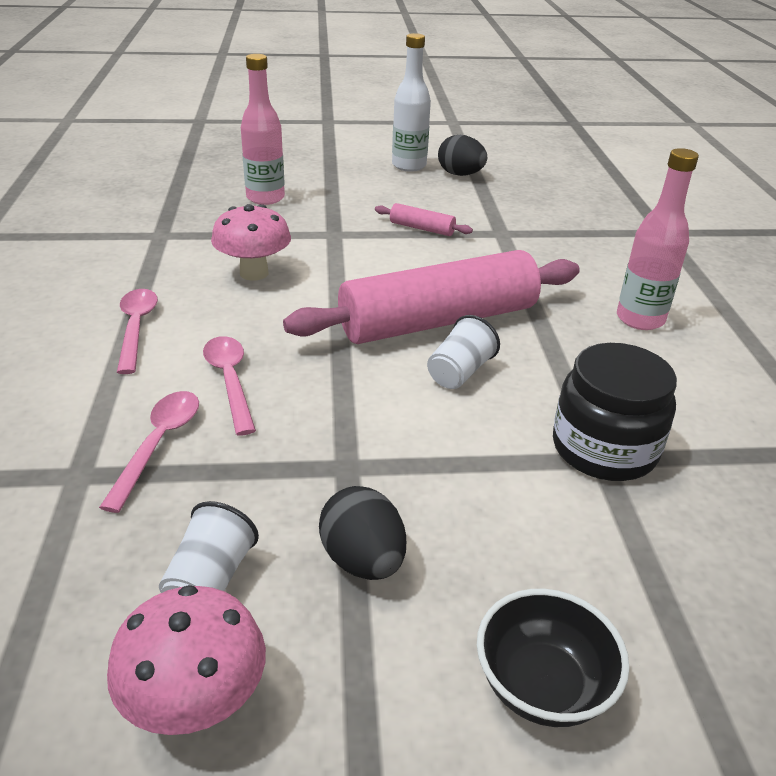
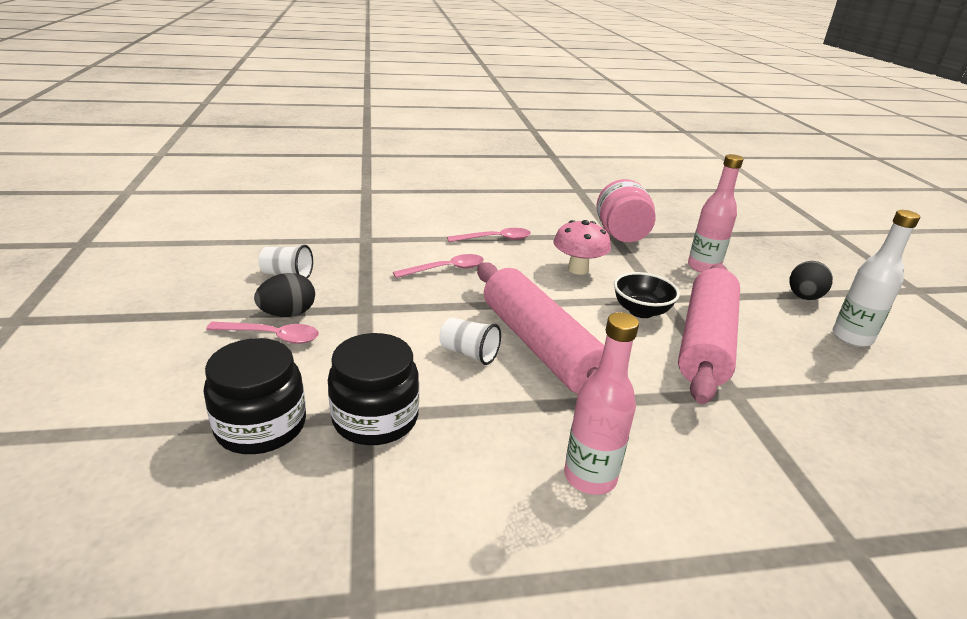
camera: 85 degrees right, 5 degrees down
(158, 444) = (387, 255): pink spoon -> pink spoon (271, 336)
(162, 229) = (621, 235): none -> pink jar
(196, 703) = (220, 277): pink mushroom -> none
(422, 228) = (705, 342): pink rolling pin -> pink rolling pin, size x2.49
(460, 174) = (865, 372): black egg -> black egg (804, 297)
(542, 686) = (182, 367): black bowl -> black bowl (641, 311)
(652, 553) = (261, 426): none -> black jar

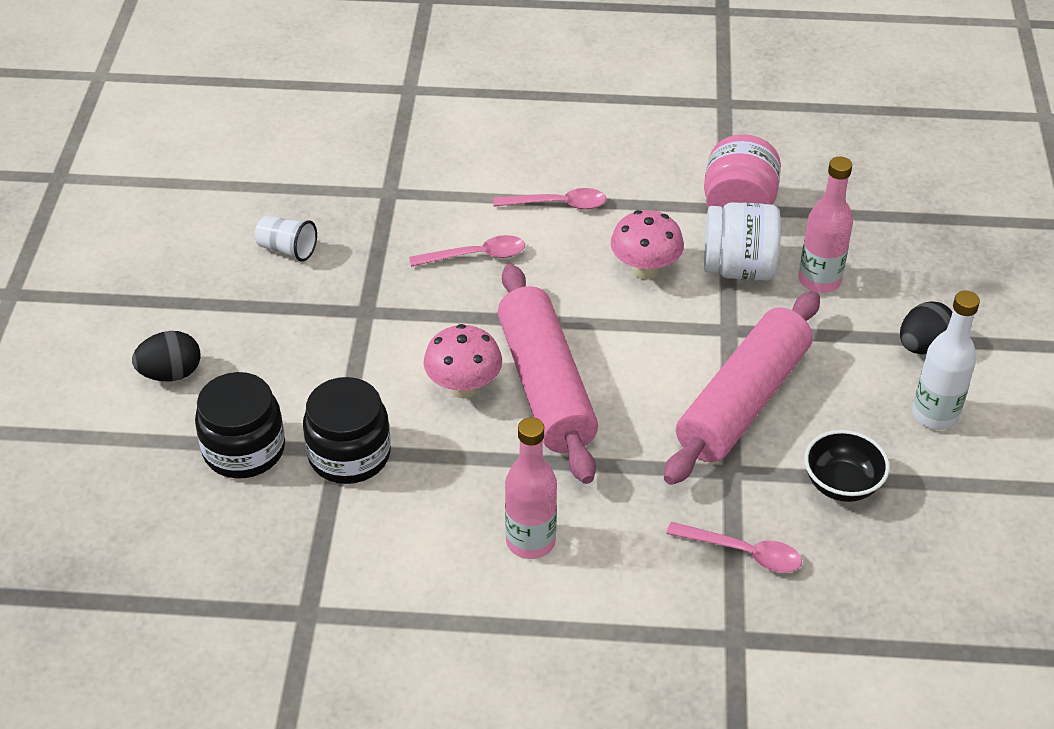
camera: 15 degrees right, 15 degrees up
(271, 336) = (262, 342): pink spoon -> pink spoon (743, 552)
(288, 314) = (282, 311): black egg -> black egg (171, 374)
(469, 353) = (464, 387): white cup -> pink mushroom
(641, 311) = (690, 347): black bowl -> black bowl (841, 484)
(643, 264) = (738, 268): none -> white jar

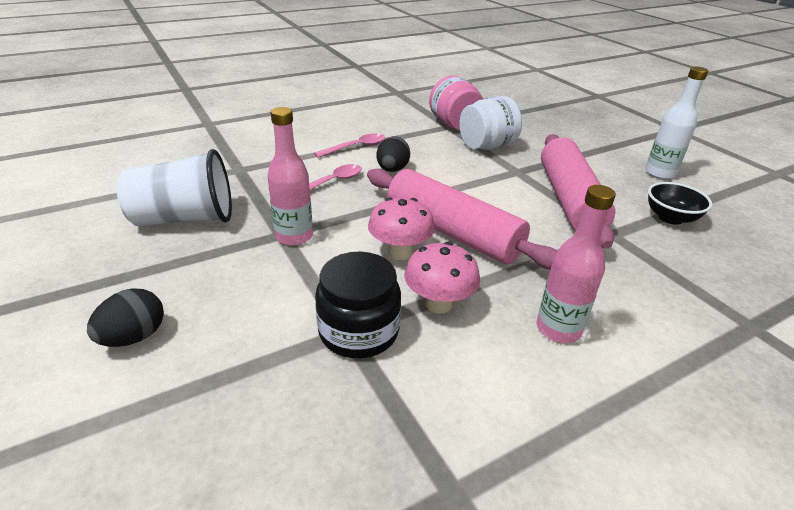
camera: 35 degrees left, 10 degrees down
(244, 449) = (258, 369): black jar -> none
(287, 249) = (185, 219): white cup -> white cup, size x2.02
(645, 270) = (440, 160): pink mushroom -> pink mushroom (438, 304)
(743, 552) = (681, 274): pink spoon -> none
(819, 280) = (530, 140): pink bottle -> pink bottle (294, 236)
(922, 346) = (611, 149): black egg -> black egg (392, 170)

